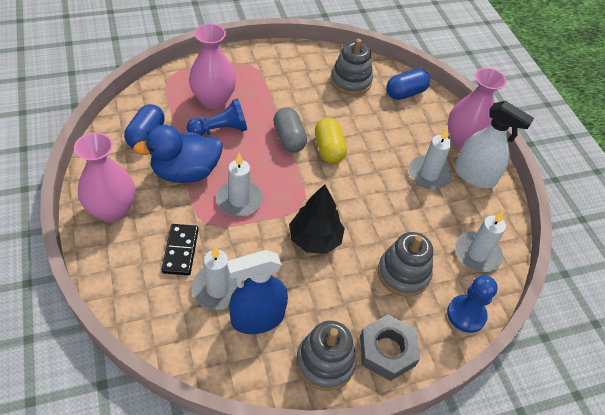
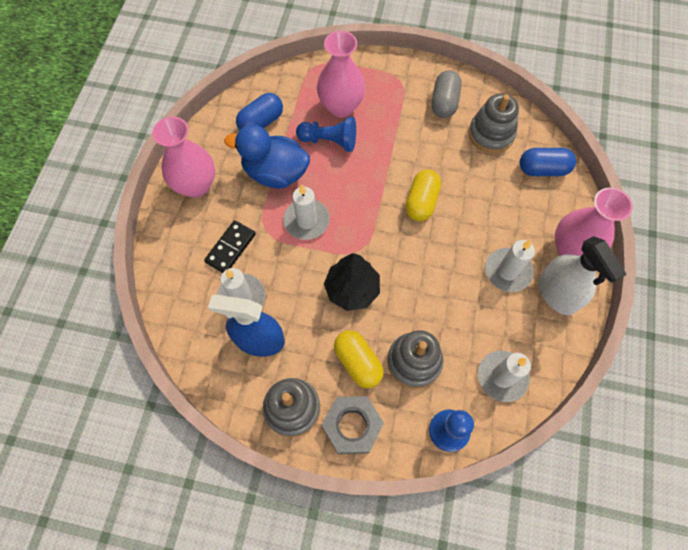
camera: 35 degrees right, 15 degrees up
(289, 138) = (389, 175): grey capsule -> grey capsule (444, 102)
(358, 296) = (358, 362): none -> yellow capsule

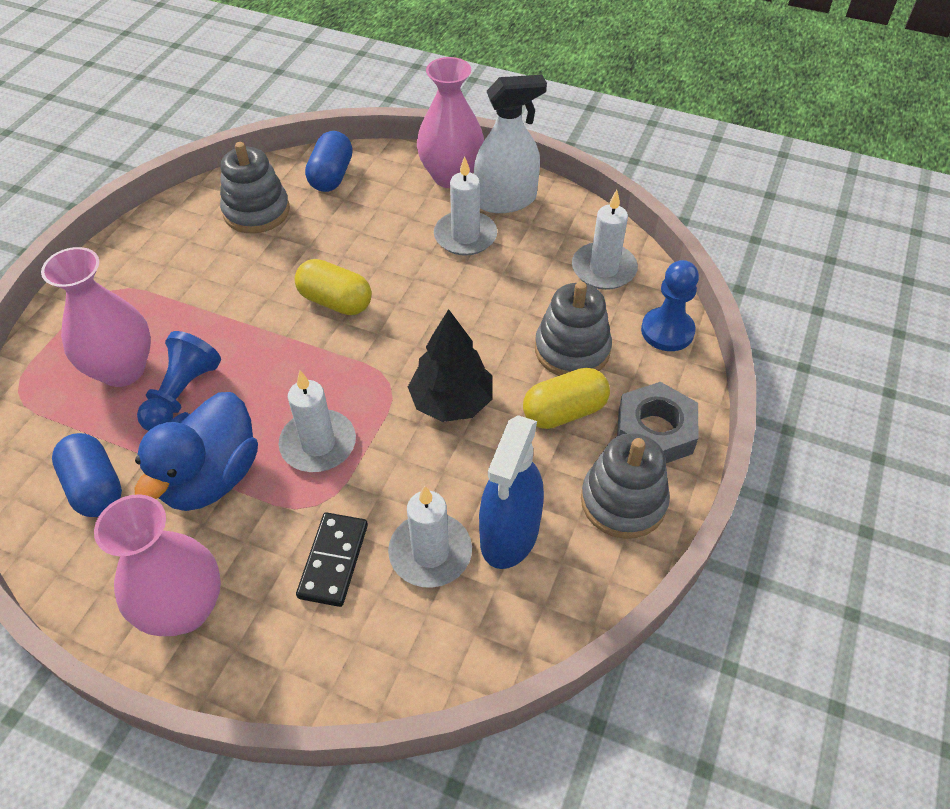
camera: 80 degrees left, 15 degrees down
(231, 248) = (333, 561): black domino -> black domino turned 60 degrees clockwise
(444, 102) = (180, 248): grey capsule -> none

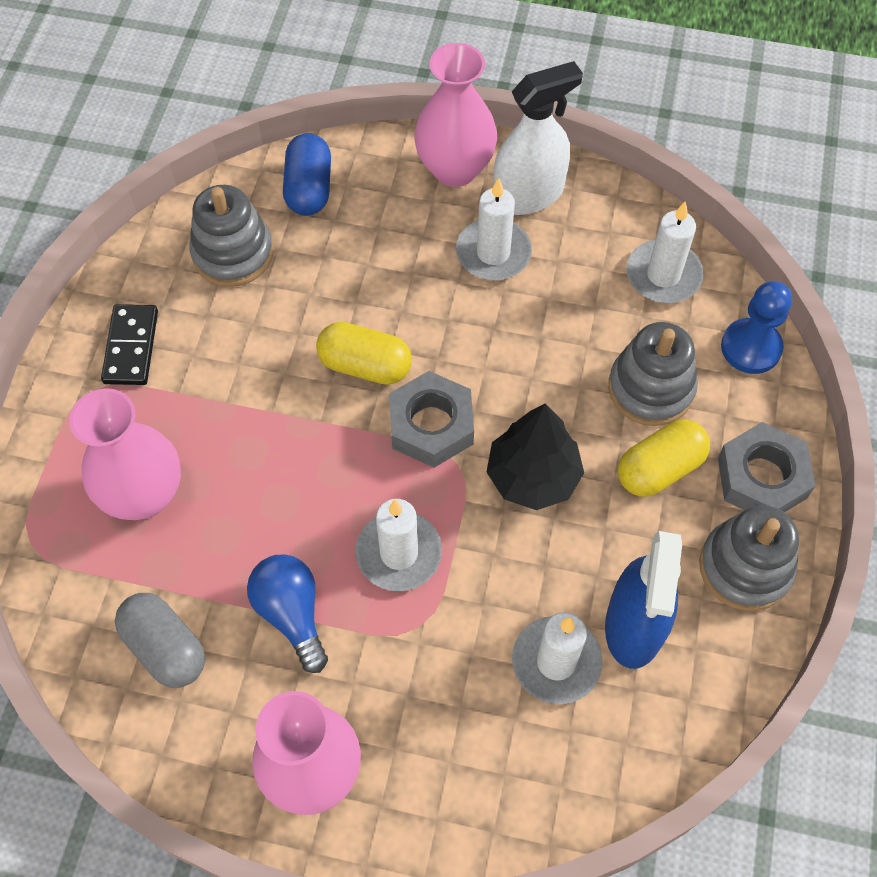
camera: 10 degrees left, 10 degrees up
(95, 487) = (165, 648): blue capsule -> grey capsule
(182, 394) = (224, 515): blue pawn -> none
(211, 477) = (291, 614): blue duck -> blue light bulb
(333, 561) = (456, 689): black domino -> black domino (131, 347)
(376, 352) = (431, 425): none -> grey nut

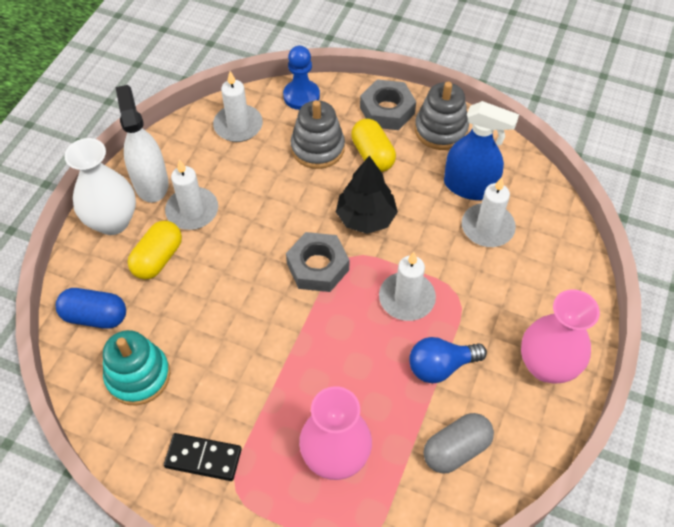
camera: 80 degrees left, 5 degrees down
(233, 253) = (138, 376): grey stacking toy -> turquoise stacking toy
(365, 366) = (262, 299): yellow capsule -> yellow capsule (158, 259)
(455, 169) = (113, 221): pink vase -> white vase

